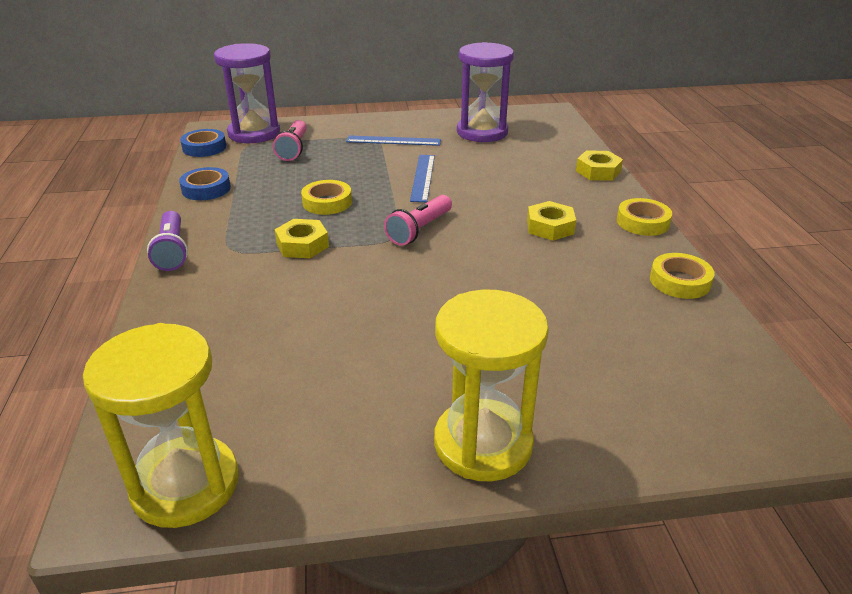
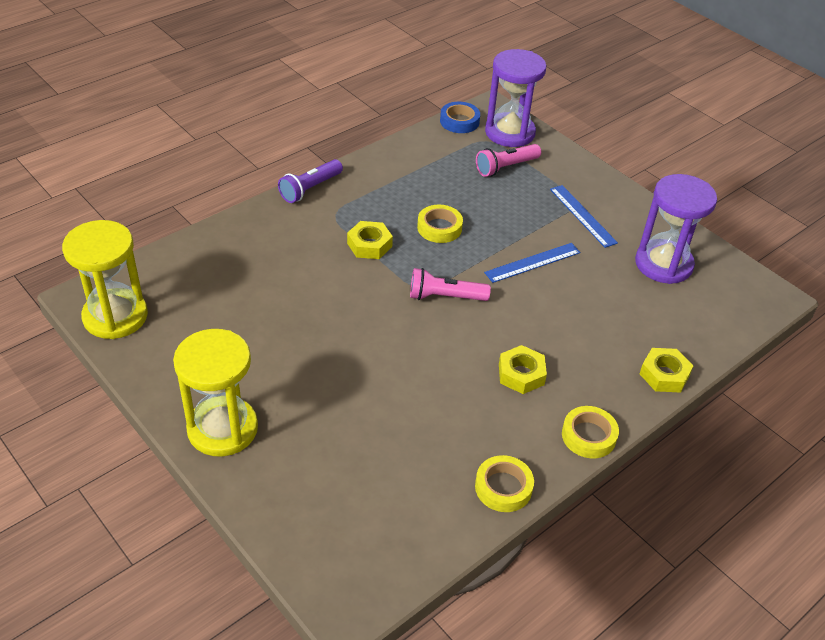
camera: 55 degrees right, 10 degrees up
(206, 189) = (400, 158): blue tape -> none

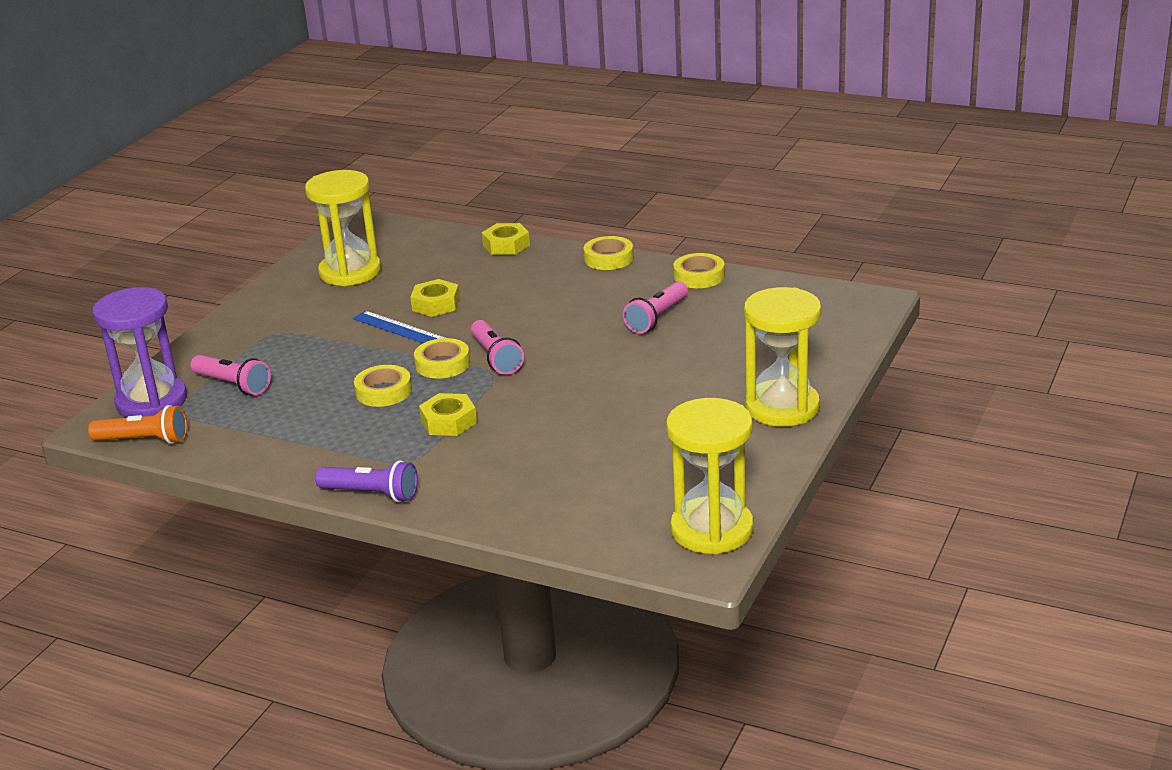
camera: 110 degrees left, 15 degrees down
(439, 419) = (657, 318): none -> pink flashlight
(457, 267) = (442, 364): none -> yellow tape
(459, 121) = (144, 440): blue tape -> orange flashlight
(521, 374) = (566, 298): yellow nut -> yellow nut (436, 304)
(582, 215) = (298, 323): blue ruler -> none
(663, 264) = (350, 272): purple hourglass -> yellow hourglass

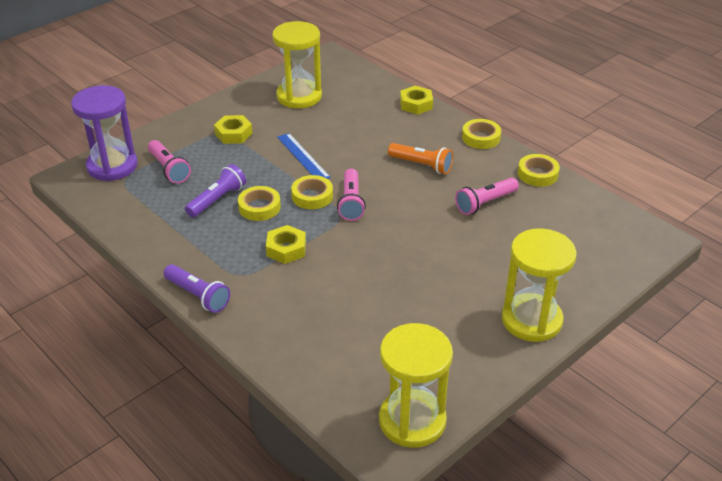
camera: 20 degrees right, 10 degrees up
(144, 440) = (88, 197): orange flashlight -> orange flashlight (421, 165)
(323, 398) = (217, 200): none -> purple flashlight
(436, 304) = (338, 142): yellow nut -> yellow nut (233, 134)

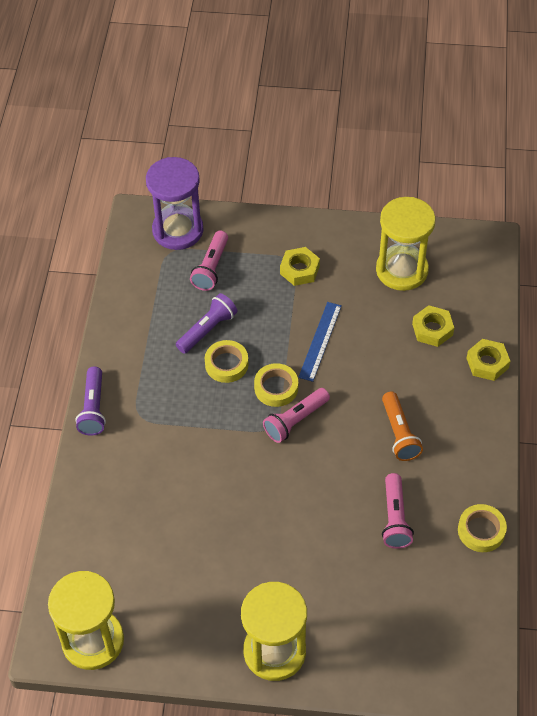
camera: 50 degrees right, 15 degrees up
(217, 200) = (207, 330): purple flashlight -> purple flashlight turned 45 degrees counterclockwise
(286, 249) = (196, 421): yellow nut -> yellow nut (432, 329)
(481, 137) = (490, 449): yellow tape -> none
(485, 203) = (395, 518): pink flashlight -> pink flashlight turned 105 degrees counterclockwise

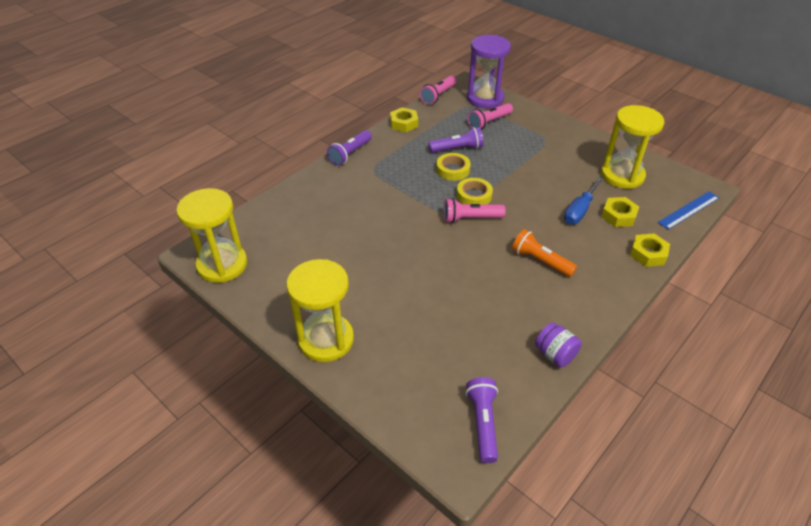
camera: 35 degrees right, 10 degrees down
(299, 270) = (547, 146): yellow nut -> yellow nut (404, 123)
(320, 341) = (528, 186): blue ruler -> blue ruler (689, 210)
(392, 344) = (579, 210): none -> blue screwdriver
(395, 518) = (491, 309): pink flashlight -> pink flashlight (438, 95)
(399, 433) = (540, 261): orange flashlight -> orange flashlight turned 105 degrees clockwise
(471, 638) = (483, 423): none -> purple flashlight
(481, 531) = (555, 354): yellow tape -> purple jar

